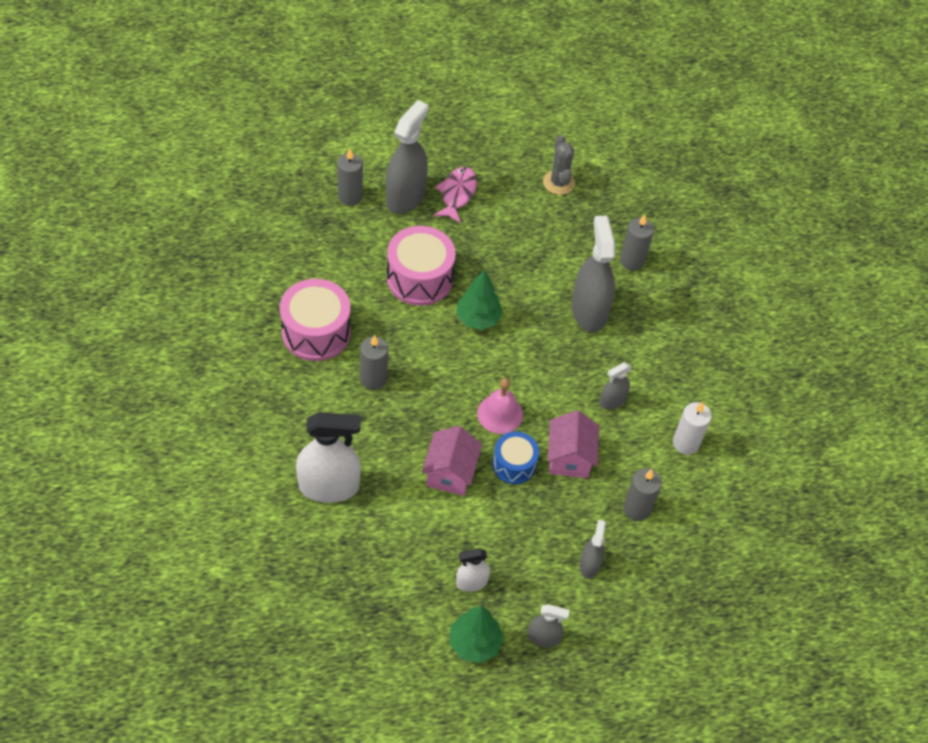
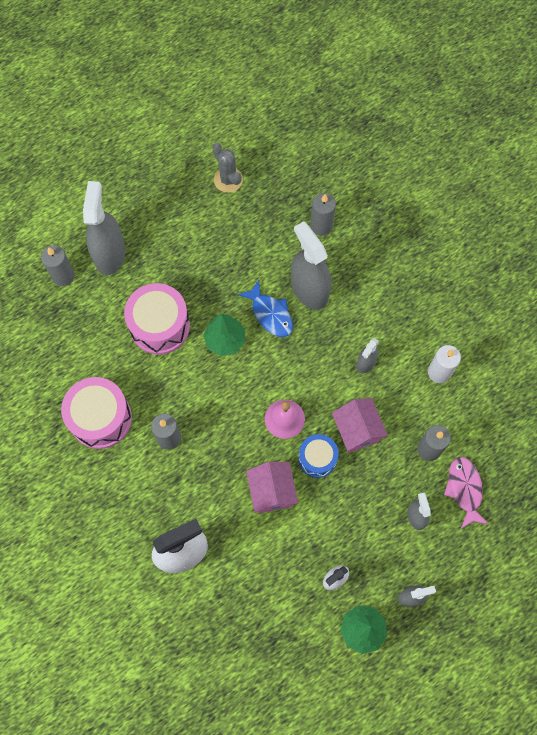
camera: 20 degrees left, 15 degrees up
(457, 194) = (151, 231): pink fish -> pink fish (464, 489)
(537, 315) = (270, 314): none -> blue fish

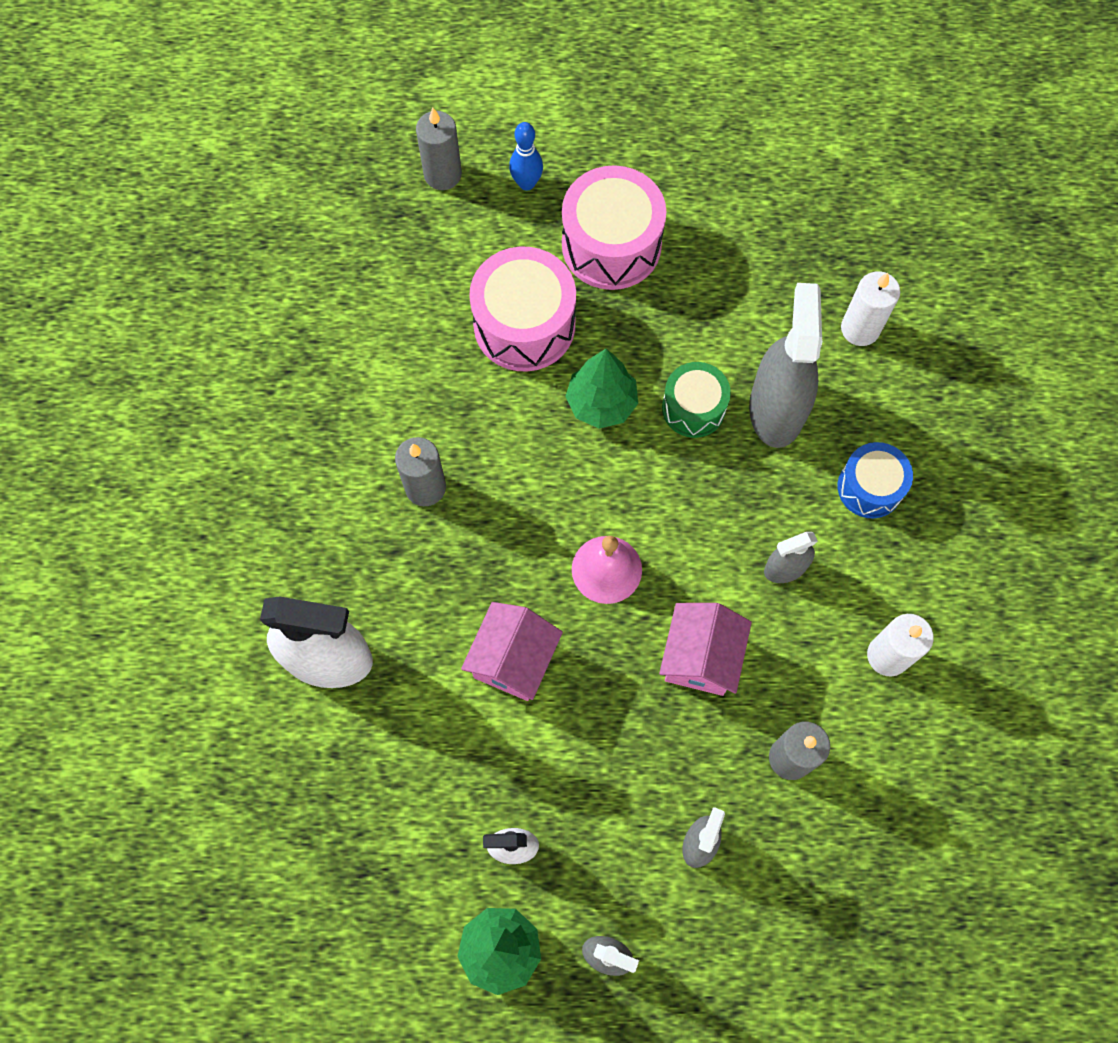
camera: 35 degrees right, 0 degrees up
(100, 418) = (353, 399): pink drum -> pink drum (611, 245)
(109, 254) = (526, 183): grey spray bottle -> blue bowling pin
(228, 180) = (768, 181): grey cactus -> none
(270, 314) = (693, 408): blue fish -> green drum
(317, 458) = (613, 658): blue drum -> blue drum (869, 487)
(321, 225) = (860, 329): grey candle -> white candle
(464, 489) = (802, 855): pink fish -> none

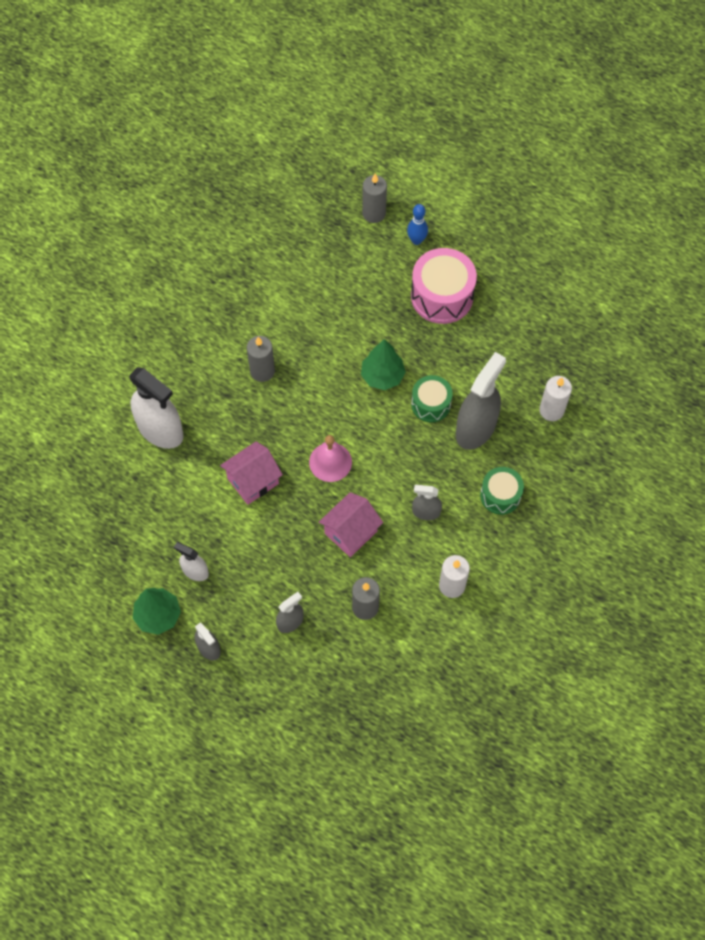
camera: 30 degrees right, 5 degrees down
(524, 324) = (367, 314): pink drum -> none
(869, 487) = (500, 495): blue drum -> green drum

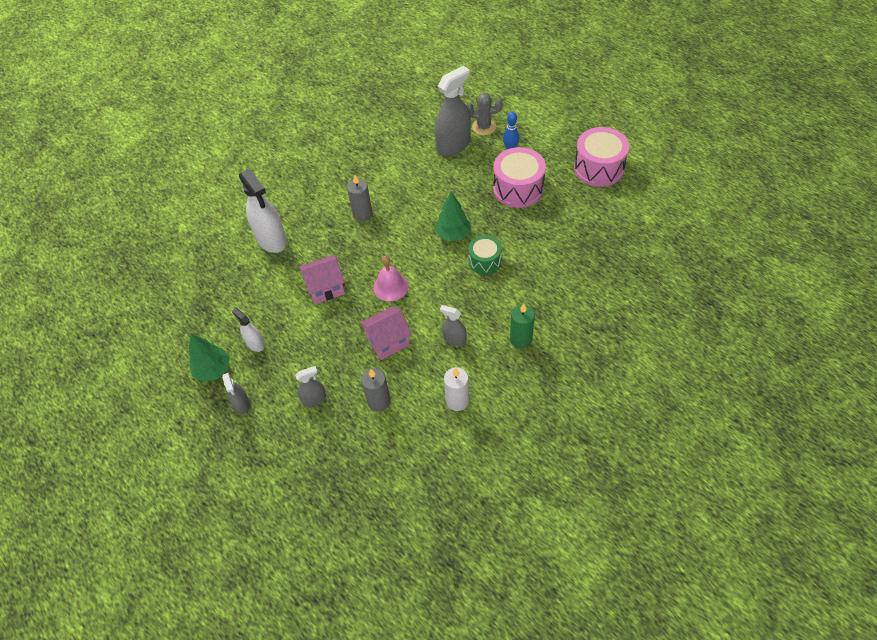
camera: 20 degrees right, 10 degrees down
(374, 213) = (484, 127): grey candle -> grey cactus
(475, 428) = (515, 285): grey spray bottle -> grey spray bottle (453, 145)
(500, 495) = (520, 339): green drum -> green candle
(530, 247) = (598, 168): none -> pink drum
(551, 410) = (583, 284): white candle -> none

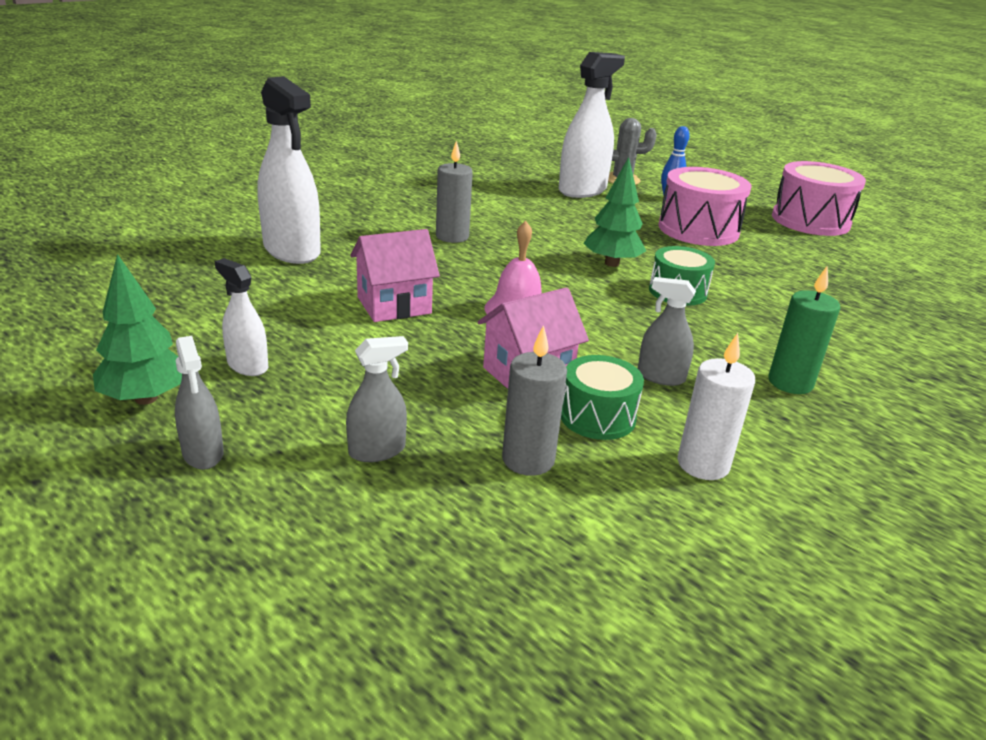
camera: 10 degrees left, 25 degrees down
(416, 371) = (597, 416): none -> green drum
(453, 145) = (582, 190): grey spray bottle -> white spray bottle

